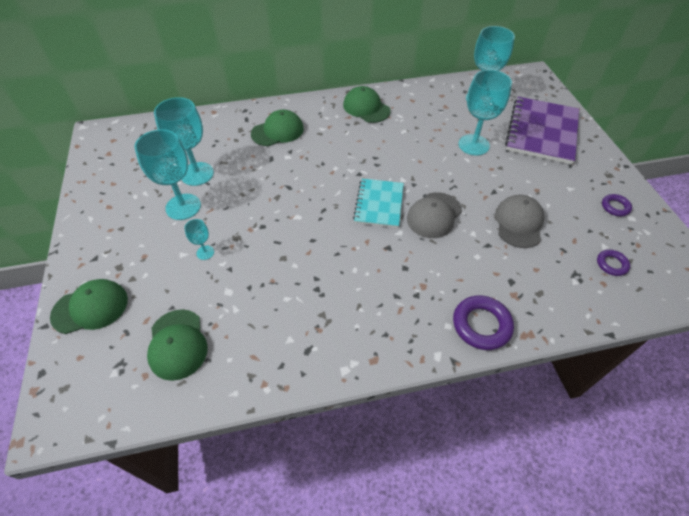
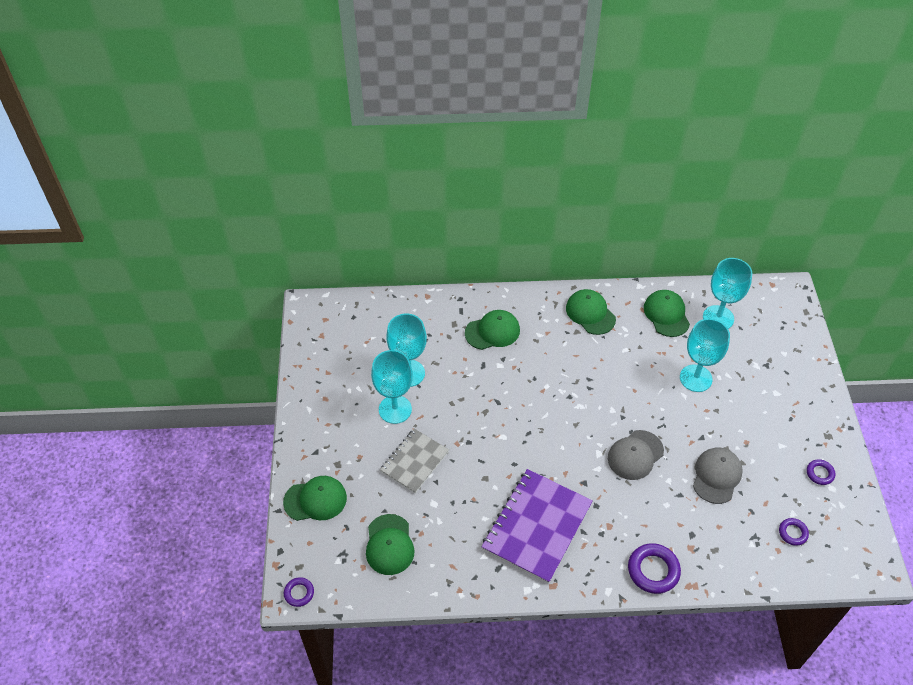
camera: 10 degrees right, 0 degrees up
(60, 422) = (299, 593): none -> purple ring
(205, 252) = (414, 461): turquoise goblet -> grey notebook
(379, 204) = (583, 434): turquoise notebook -> none
(434, 101) = (666, 314): none -> green cap
(542, 132) = (774, 372): purple notebook -> purple notebook (537, 526)

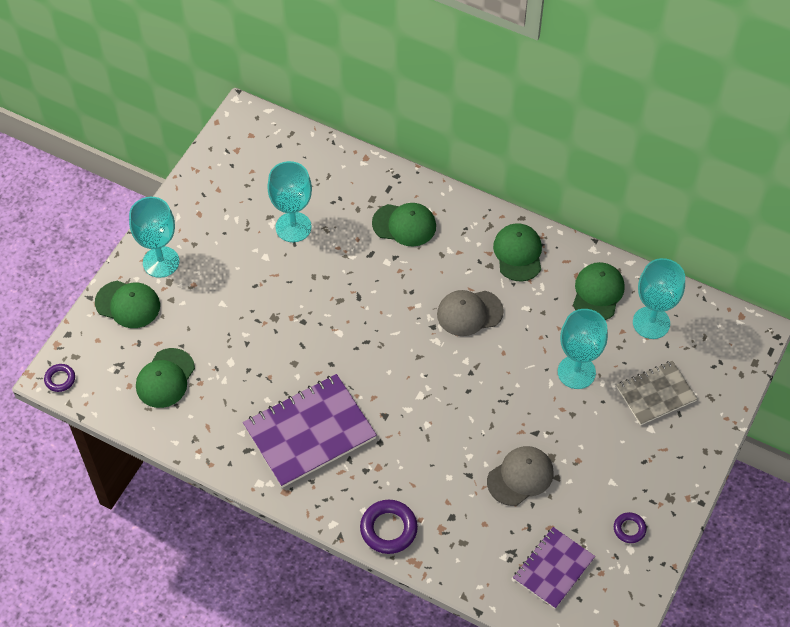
camera: 30 degrees right, 5 degrees up
(395, 409) = (256, 256): turquoise goblet -> turquoise goblet (161, 262)
(414, 461) = (240, 314): grey notebook -> grey notebook (656, 394)
(635, 455) = (454, 415): grey cap -> grey cap (469, 313)
(792, 533) = (553, 568): purple ring -> purple notebook

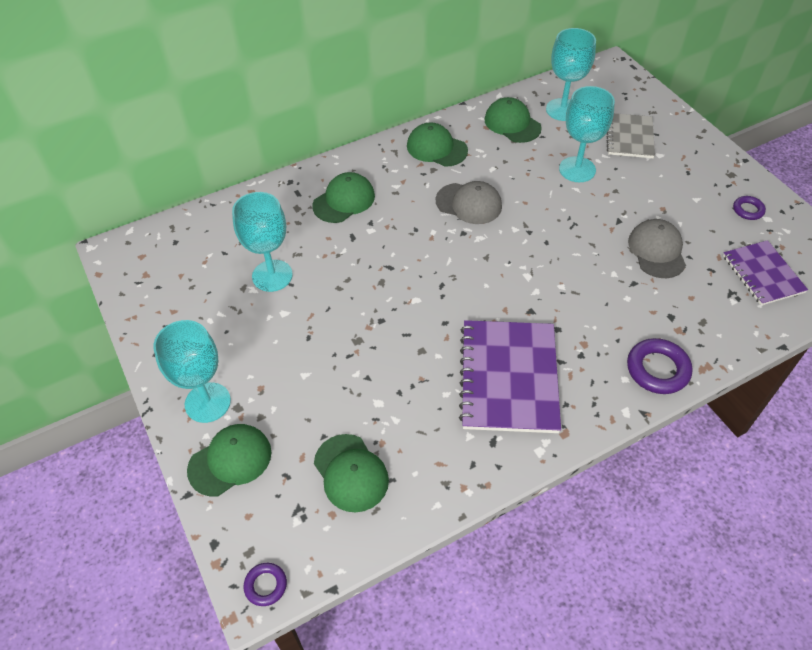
camera: 55 degrees left, 5 degrees down
(469, 313) = (469, 203): grey cap -> grey cap turned 90 degrees counterclockwise

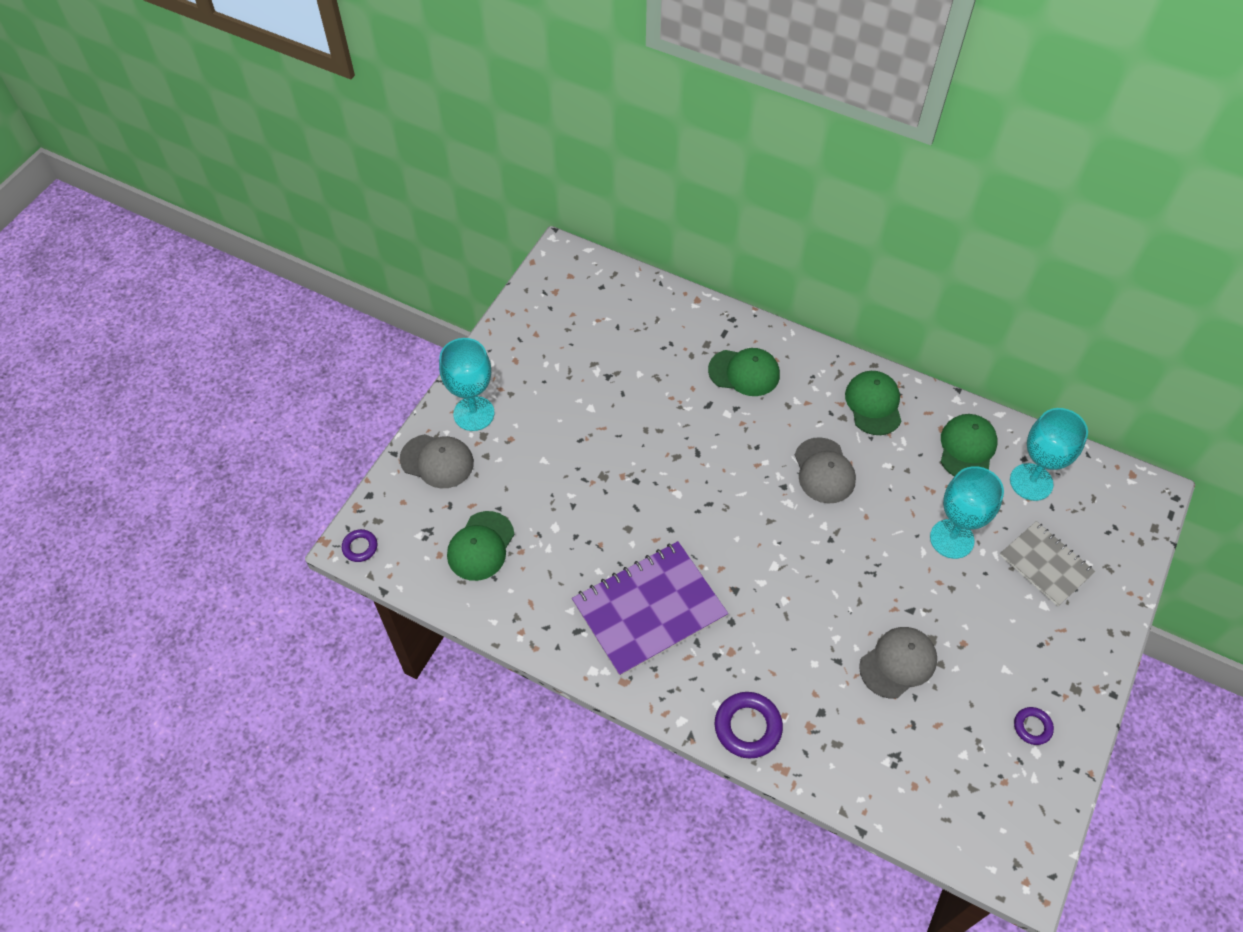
camera: 55 degrees right, 5 degrees up
(230, 461) = (437, 461): green cap -> grey cap
(272, 276) = (620, 375): turquoise goblet -> none
(629, 137) = (1045, 564): grey notebook -> grey notebook turned 75 degrees clockwise
(763, 274) = (947, 776): purple notebook -> none

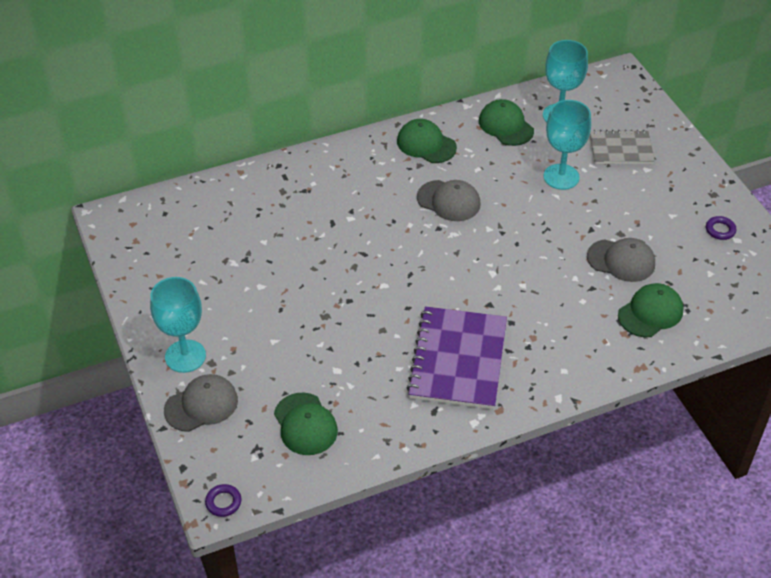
camera: 50 degrees left, 10 degrees down
(744, 372) = (328, 188): green cap -> green cap (650, 313)
(747, 727) = (595, 365): purple ring -> none
(898, 663) = (621, 260): grey cap -> grey cap turned 105 degrees clockwise

